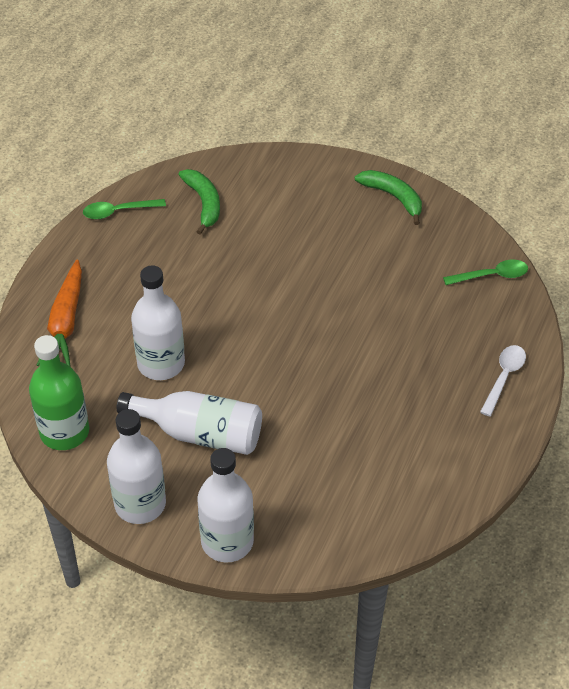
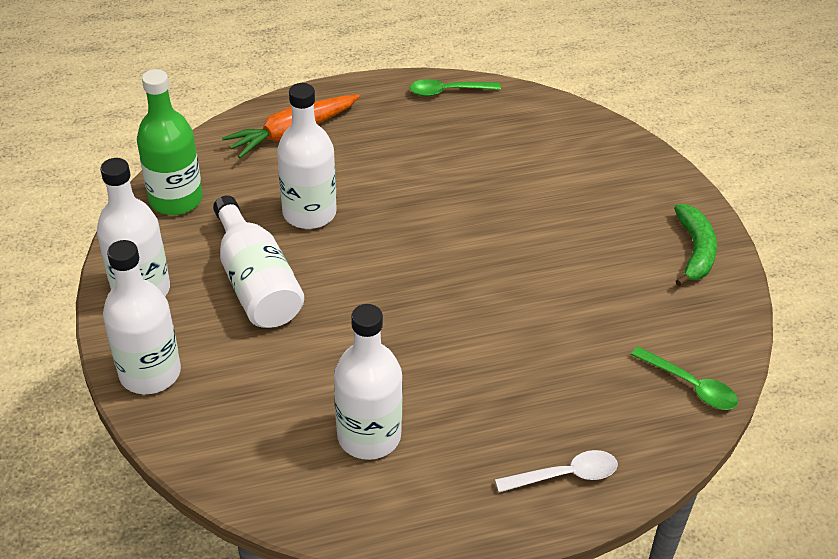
camera: 50 degrees right, 5 degrees down
(118, 211) = (448, 91): green spoon -> green spoon turned 45 degrees counterclockwise
(204, 203) = (521, 134): green banana -> none
(391, 453) = (369, 436): none -> white bottle

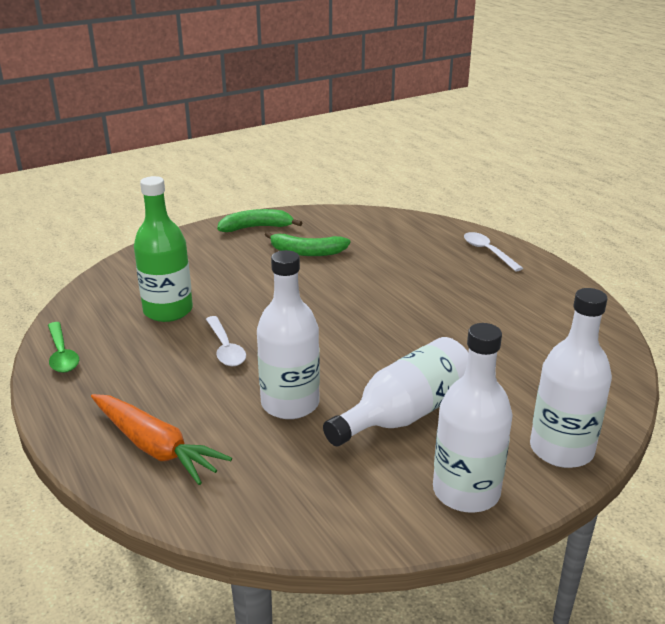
camera: 105 degrees left, 15 degrees down
(176, 199) = (310, 511): green bottle -> green bottle (168, 311)
(369, 436) = (522, 322): white bottle -> none
(416, 187) = (225, 348): none -> white spoon
(611, 284) = (307, 252): none -> green banana
(690, 385) = (384, 222): green spoon -> none

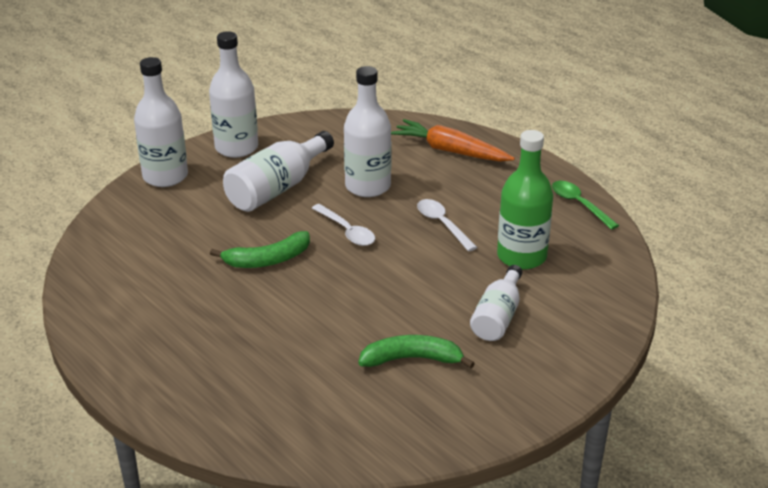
camera: 170 degrees right, 5 degrees up
(224, 270) = (497, 317): none -> white bottle
(256, 227) = (499, 401): green banana -> green banana (267, 260)
(488, 252) = (176, 388): white spoon -> white spoon (347, 231)

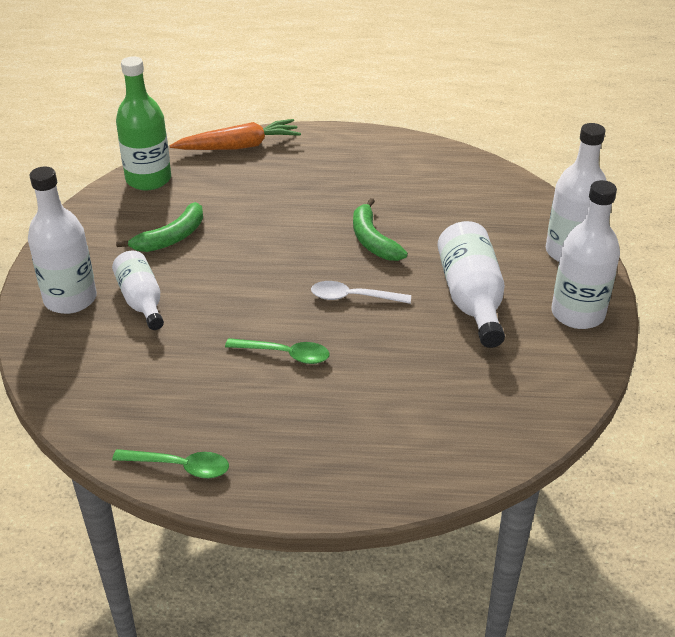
camera: 135 degrees right, 5 degrees up
(267, 260) = (372, 240): green banana -> green banana turned 45 degrees counterclockwise
(368, 186) = (404, 351): white bottle -> white bottle (70, 299)
(442, 224) = (285, 354): white spoon -> green spoon
(450, 151) = (393, 450): orange carrot -> orange carrot (239, 146)
(521, 256) = (177, 366): green bottle -> green bottle (148, 179)

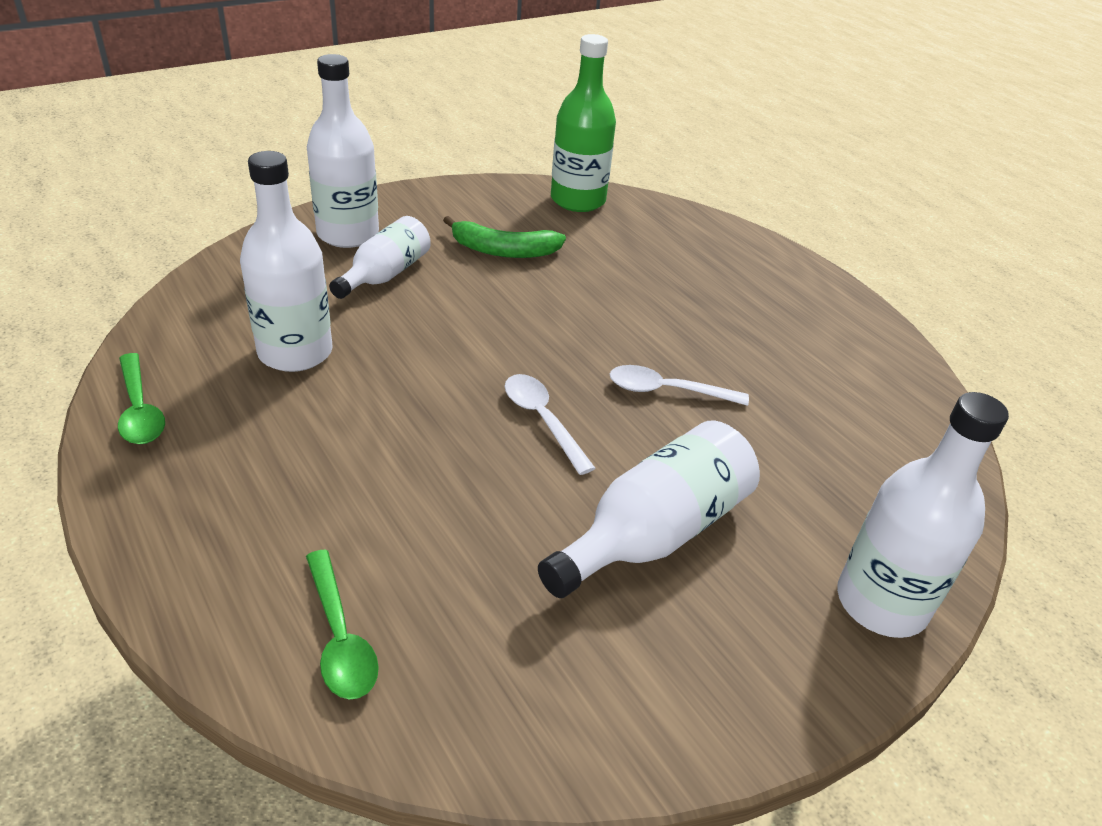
camera: 50 degrees right, 0 degrees up
(239, 146) = (705, 228): orange carrot -> none
(285, 354) = (387, 408): green spoon -> green spoon (340, 637)
(372, 240) = (667, 391): green banana -> white spoon
(577, 314) = (749, 676): white bottle -> white bottle (295, 352)

